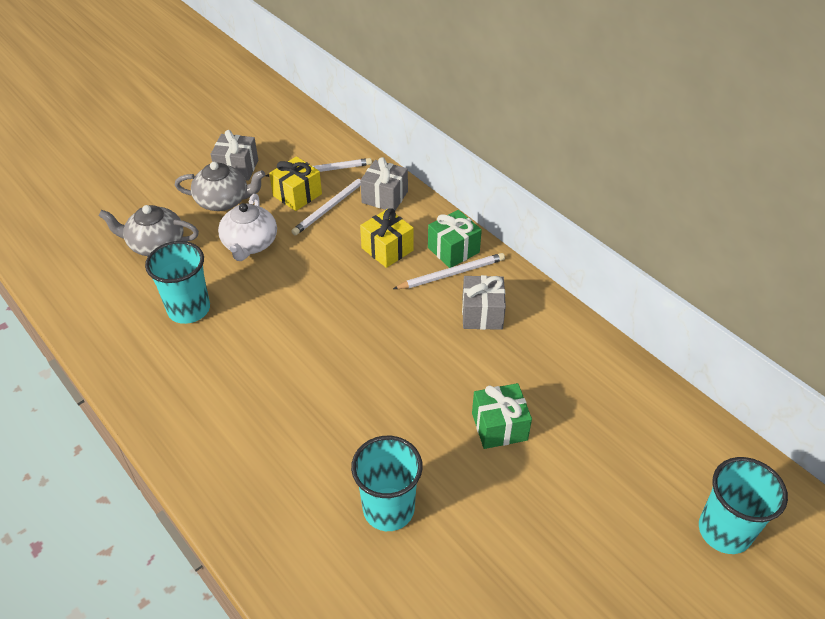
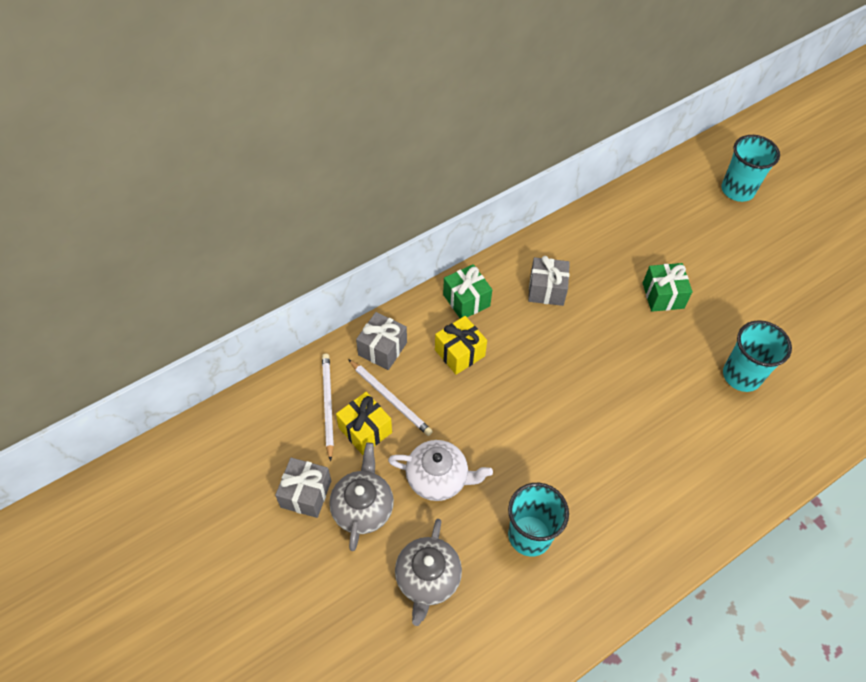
camera: 85 degrees left, 10 degrees up
(451, 274) = (497, 306): white pencil -> none

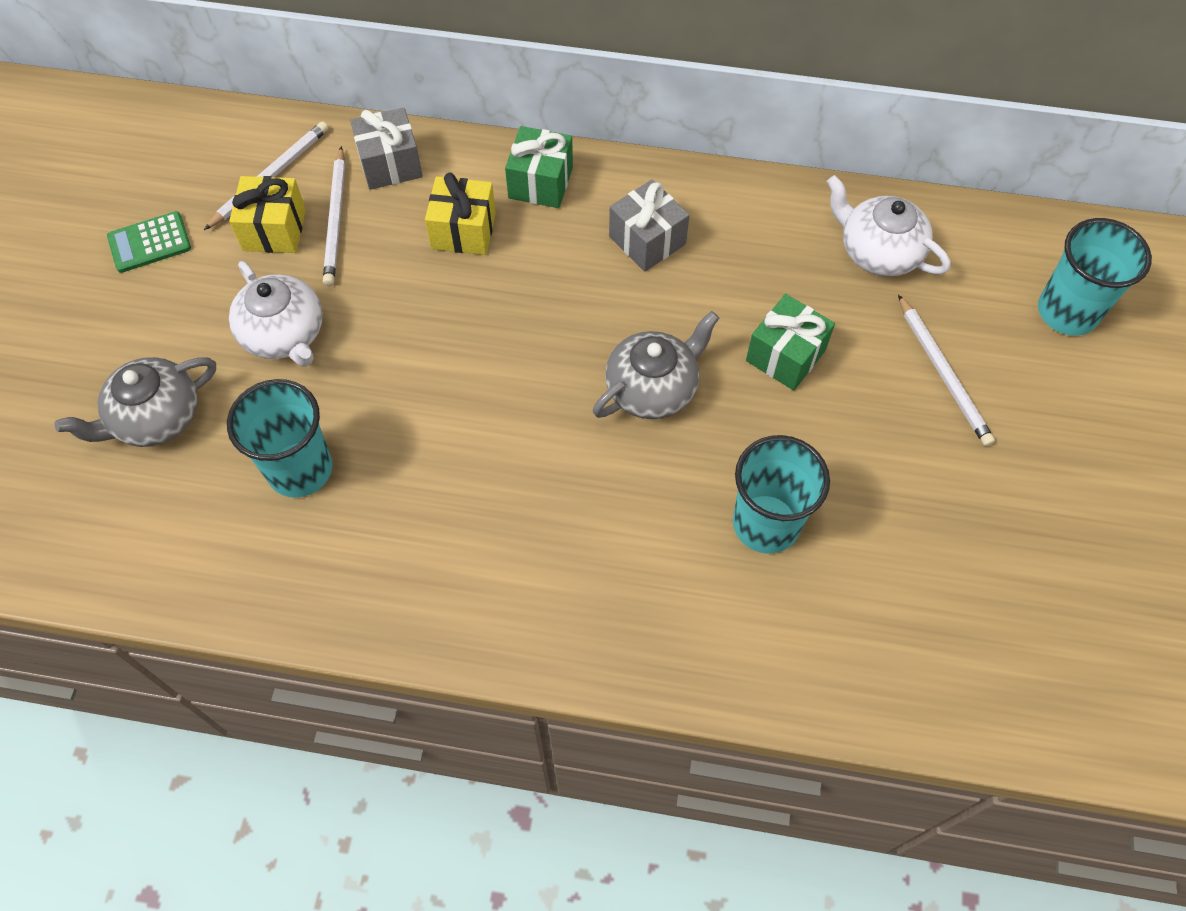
camera: 45 degrees right, 5 degrees up
(306, 494) = (149, 243): grey gift -> green calculator
(363, 507) = (182, 299): grey teapot -> grey teapot (653, 388)
(643, 219) = (878, 251): none -> white teapot
(726, 253) = (943, 372): none -> white pencil

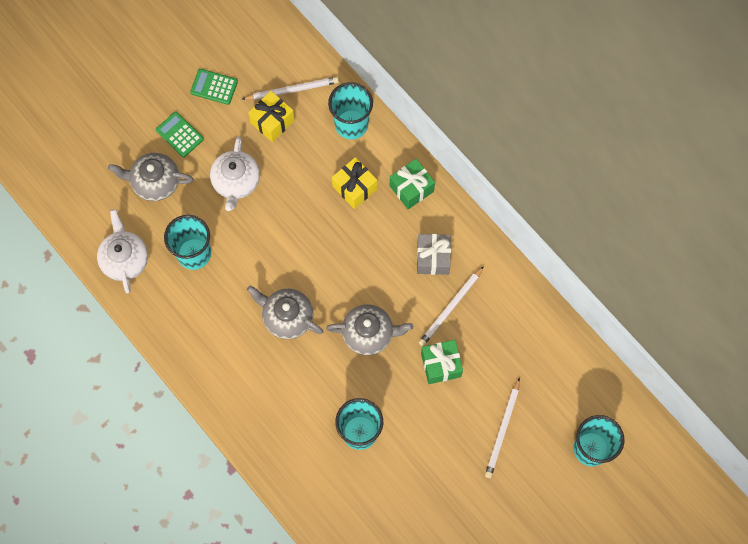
camera: 40 degrees right, 10 degrees up
(145, 332) = (179, 134): none -> green calculator
(336, 219) = (303, 137): white pencil -> white pencil (451, 307)
(390, 164) = (351, 124): grey gift -> turquoise cup
(517, 452) = (287, 317): none -> grey teapot
(878, 251) = (534, 349): white teapot -> white teapot (125, 259)

